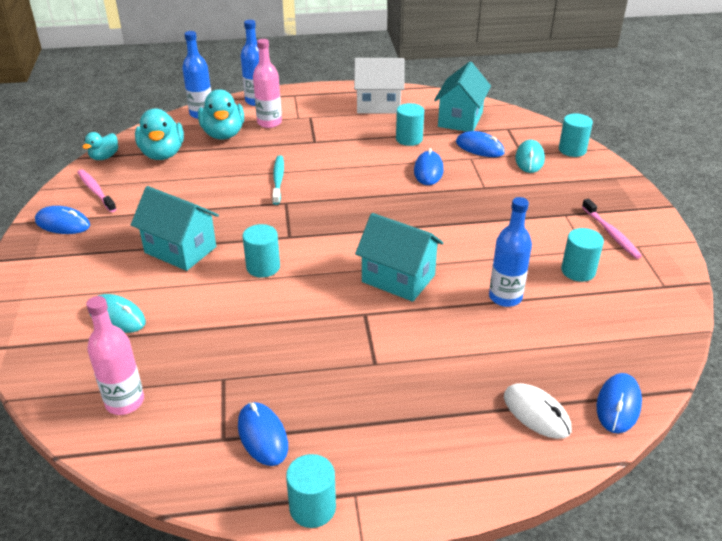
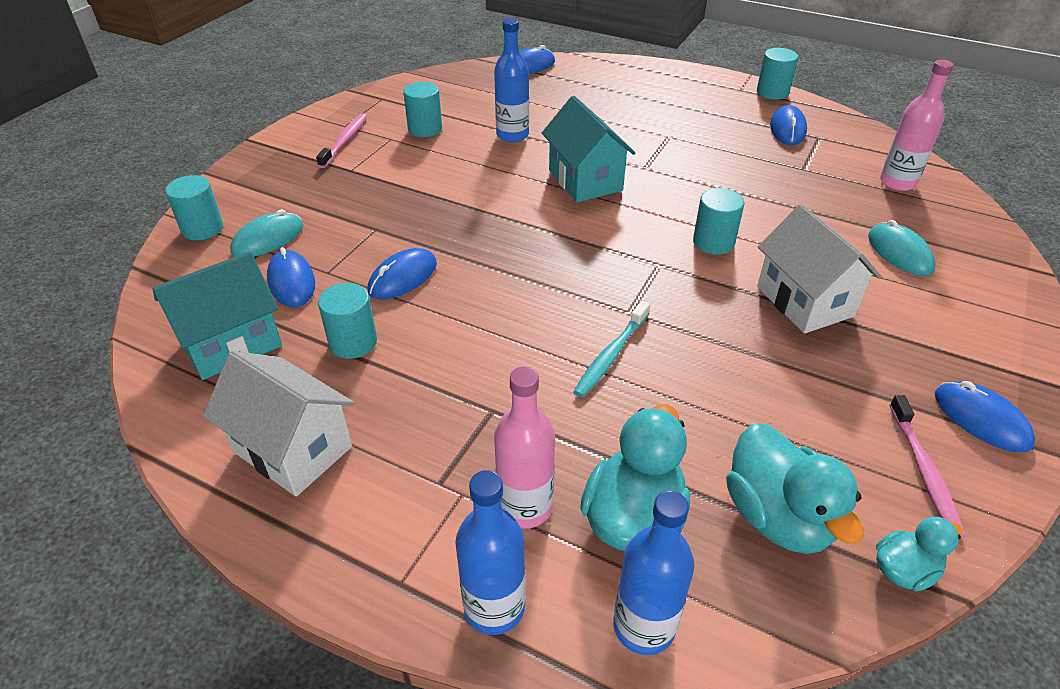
camera: 145 degrees left, 5 degrees up
(162, 154) = (778, 517): turquoise duck -> turquoise duck turned 135 degrees clockwise
(180, 250) = (805, 301): turquoise house -> white house
(536, 413) = (585, 79): white mouse -> none

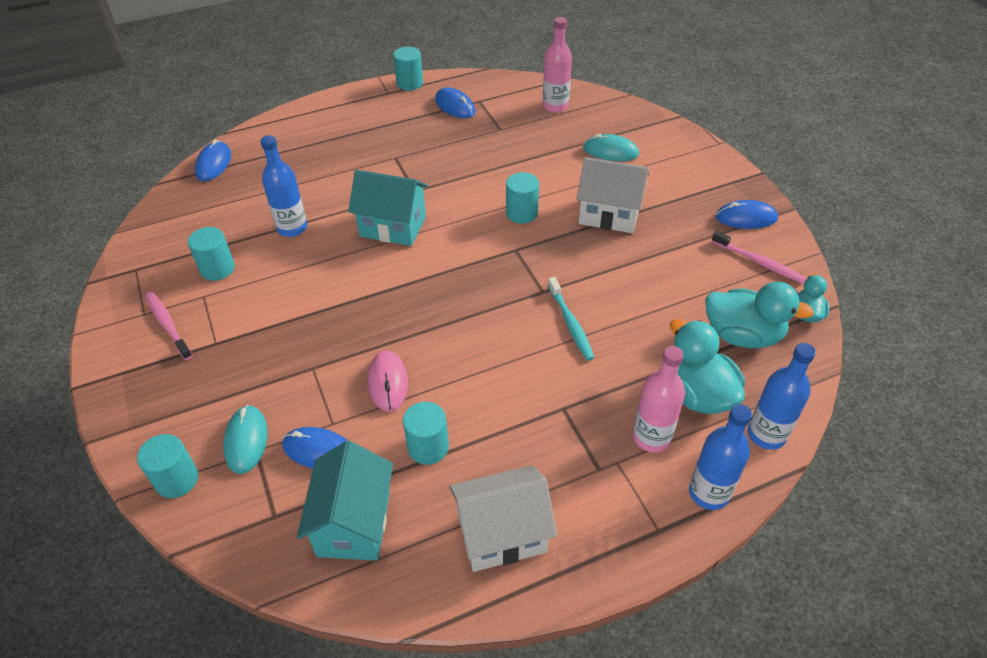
camera: 50 degrees left, 5 degrees up
(403, 277) = (388, 382): blue mouse -> pink mouse

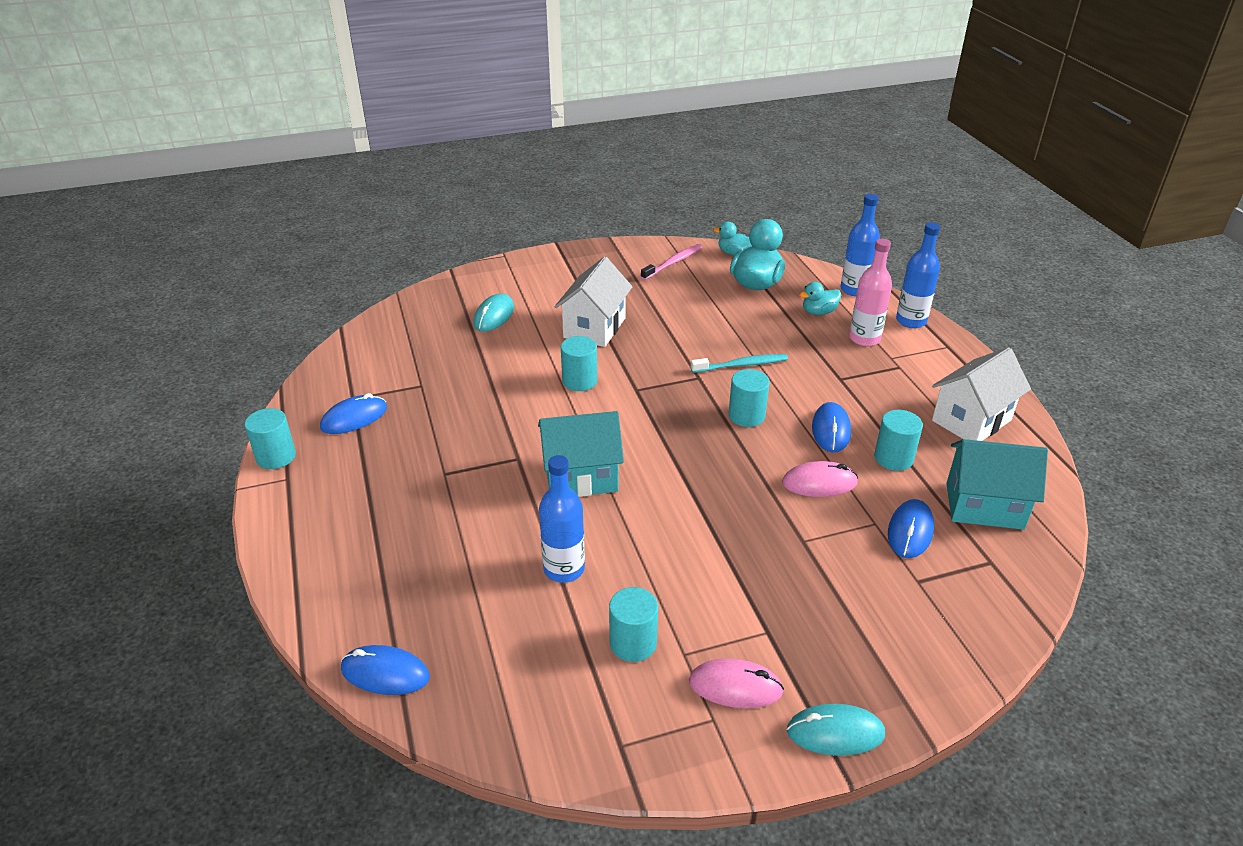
camera: 85 degrees left, 10 degrees down
(168, 324) = (735, 686): pink toothbrush -> pink mouse
(177, 479) = (967, 645): turquoise cylinder -> turquoise cylinder (746, 415)
(246, 440) = (907, 589): turquoise mouse -> turquoise mouse (835, 732)
(393, 226) = (581, 477): turquoise house -> turquoise house turned 60 degrees clockwise
(502, 534) = (971, 420): white house -> white house turned 60 degrees clockwise
(555, 106) = (394, 342): pink bottle -> none
(698, 394) = (818, 312): turquoise duck -> turquoise duck, size x0.55
(746, 218) = (616, 259): blue mouse -> blue mouse (831, 430)

